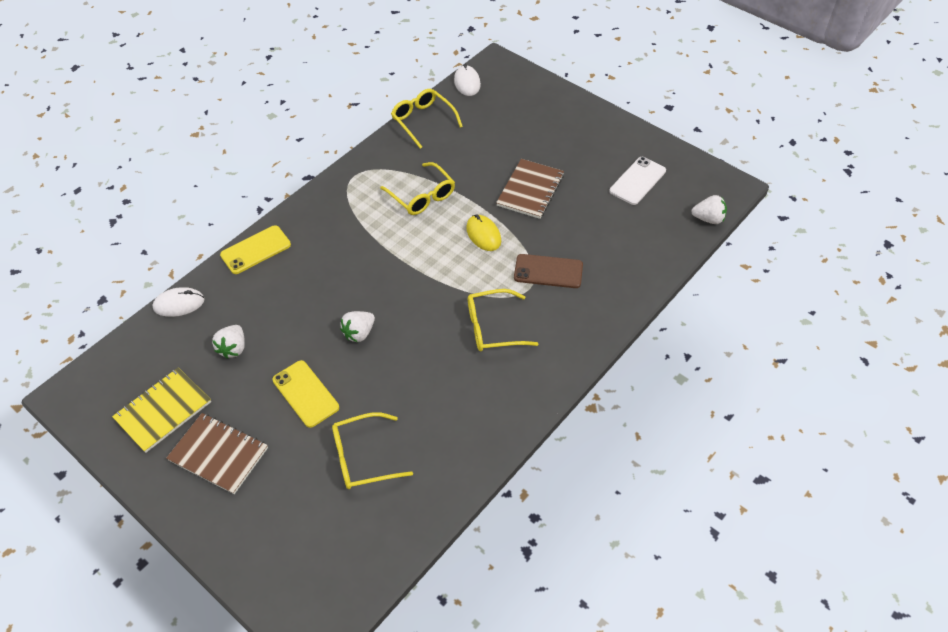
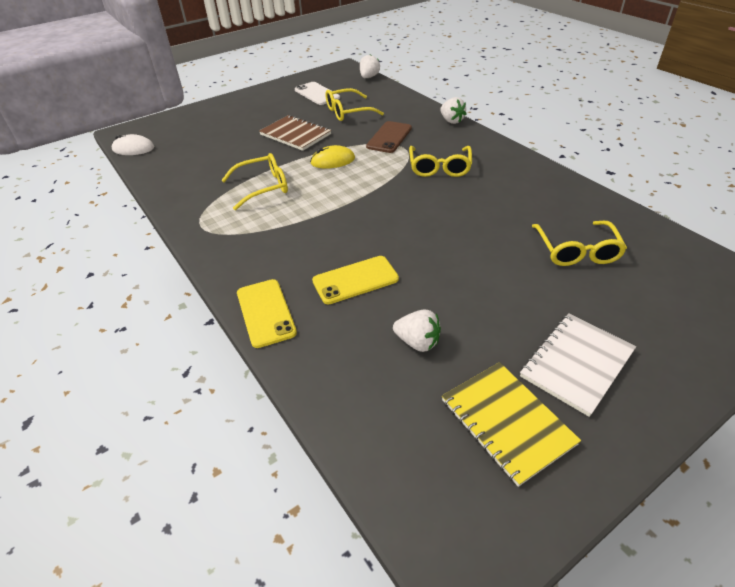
camera: 75 degrees left, 10 degrees down
(179, 304) = (322, 398): white mouse -> none
(218, 454) = (576, 364): brown notebook -> white notebook
(305, 394) = (495, 284): yellow phone -> yellow phone (355, 280)
(359, 333) = (423, 241): white strawberry -> white strawberry (451, 121)
(423, 121) = (161, 177): yellow glasses -> yellow glasses (348, 112)

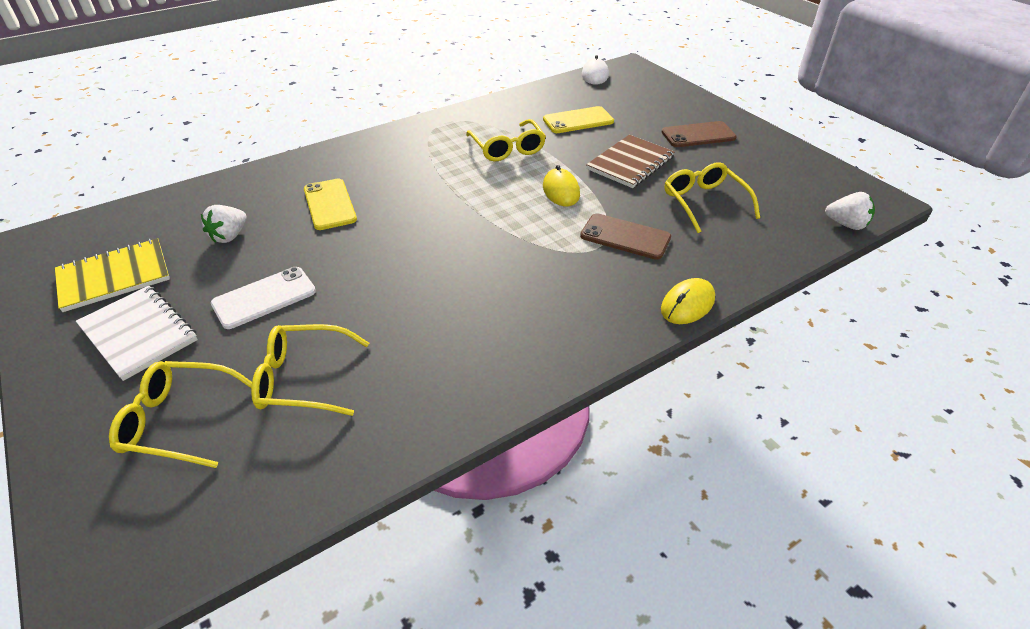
camera: 90 degrees right, 0 degrees up
(259, 110) = (698, 135): none -> brown phone
(265, 312) = (310, 160): yellow phone -> yellow phone (578, 120)
(317, 94) = (761, 176): white phone -> white phone (264, 298)
(439, 167) = (535, 277): yellow glasses -> yellow glasses (179, 421)
(451, 121) = (687, 304): white strawberry -> yellow mouse

